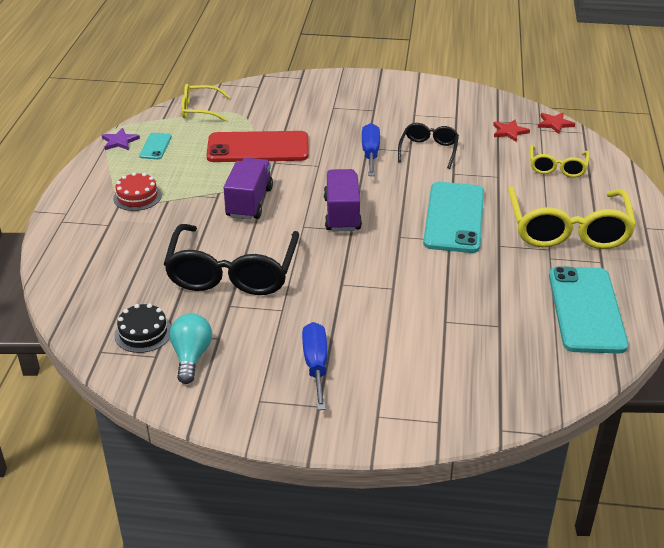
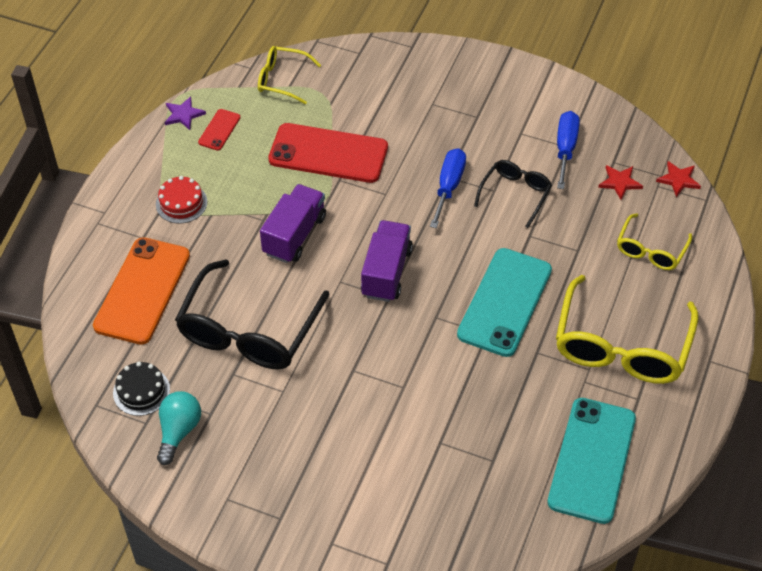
camera: 15 degrees right, 15 degrees up
(120, 261) = (142, 291): none -> orange phone
(155, 146) = (219, 130): turquoise phone -> red phone
(316, 365) = (293, 469): blue screwdriver -> blue screwdriver (565, 148)

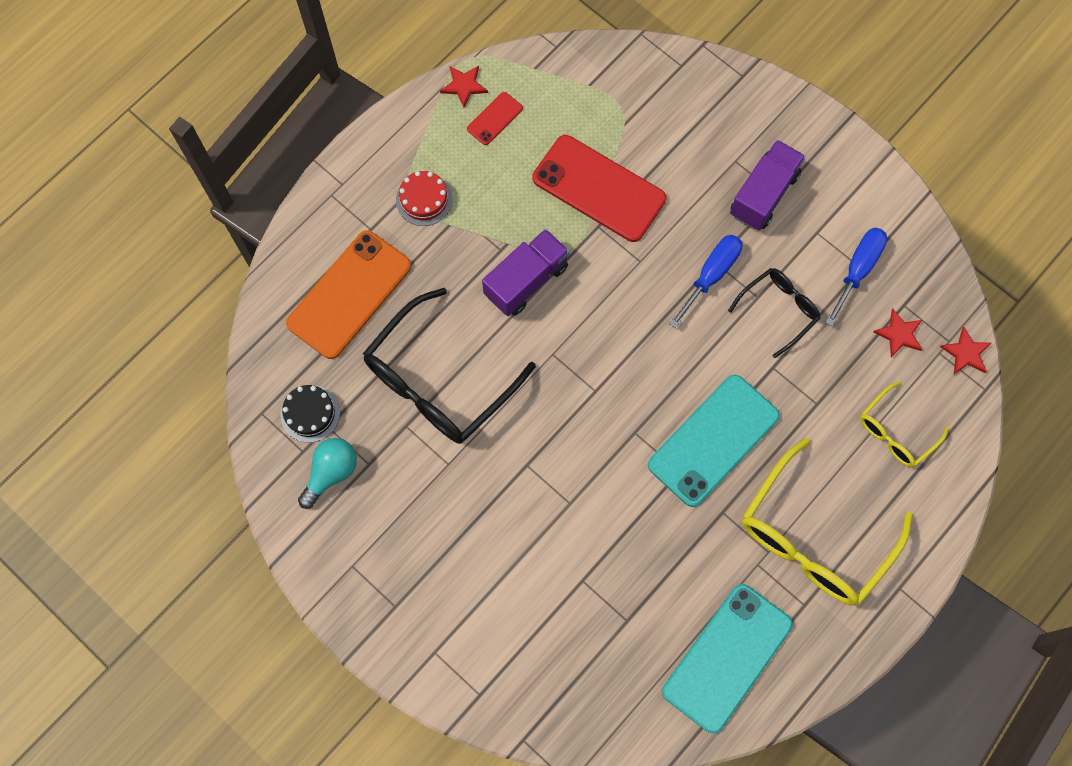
camera: 20 degrees right, 20 degrees up
(183, 114) = (464, 86): purple star -> red star
(282, 79) = (584, 74): yellow glasses -> none
(386, 272) = (604, 360): purple truck -> purple truck (763, 194)

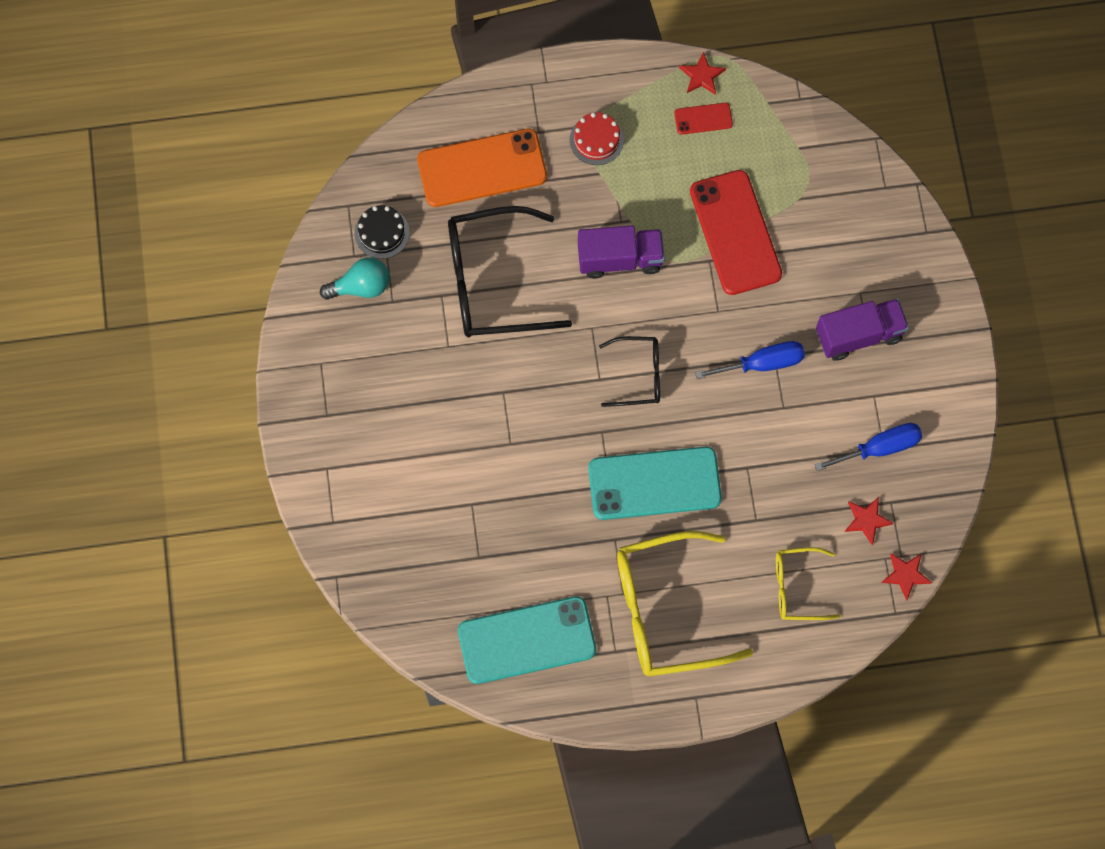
camera: 40 degrees right, 0 degrees up
(779, 310) = (791, 429): black glasses -> black glasses (638, 375)

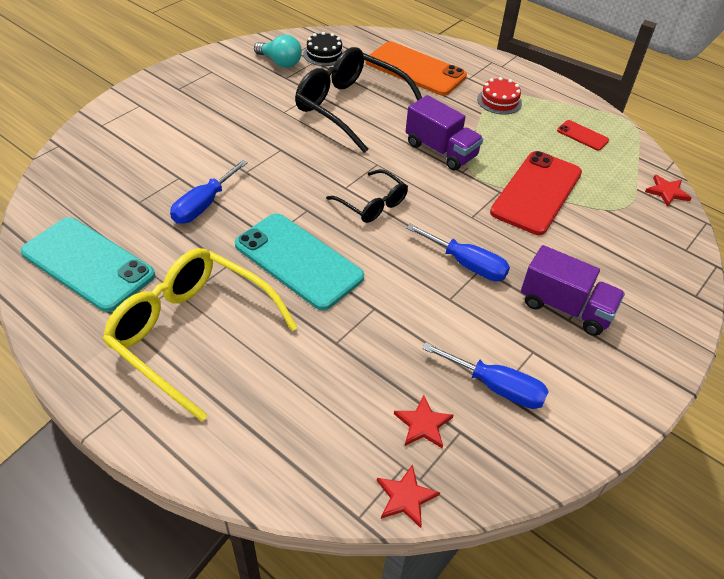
camera: 45 degrees right, 25 degrees down
(527, 508) = (203, 205): none -> blue screwdriver
(702, 75) = (605, 120): red star -> red star (667, 192)
(797, 587) = (303, 414): yellow glasses -> none

